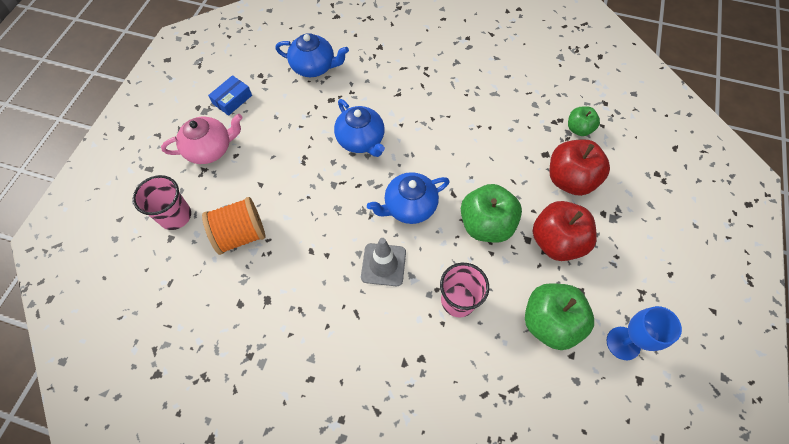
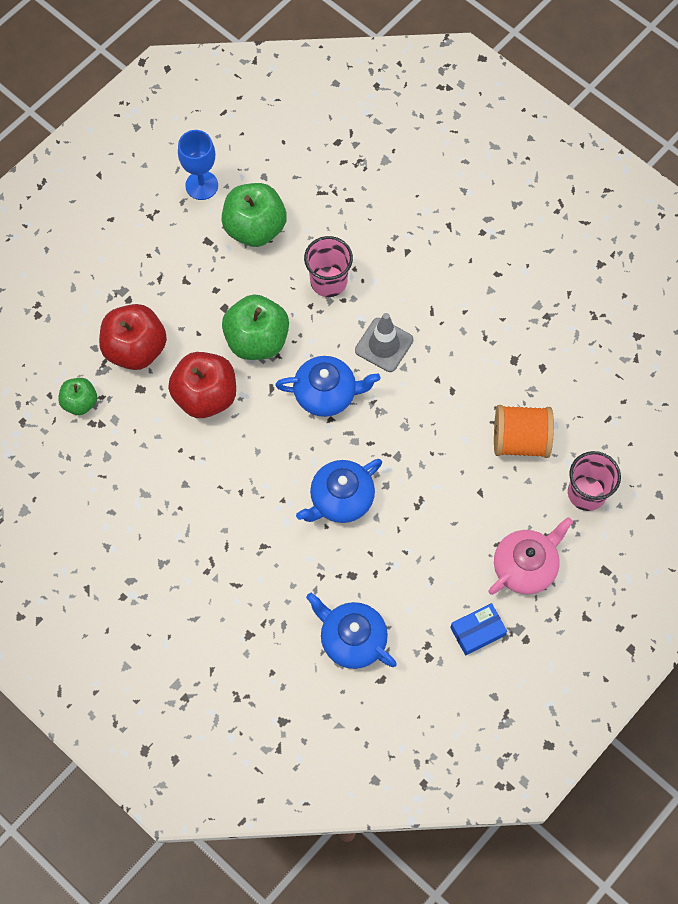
camera: 155 degrees left, 5 degrees up
(210, 149) = (525, 566): pink teapot -> pink teapot turned 135 degrees clockwise
(361, 140) = (340, 499): blue teapot -> blue teapot turned 120 degrees counterclockwise
(556, 241) = (197, 293): red apple -> red apple (205, 396)

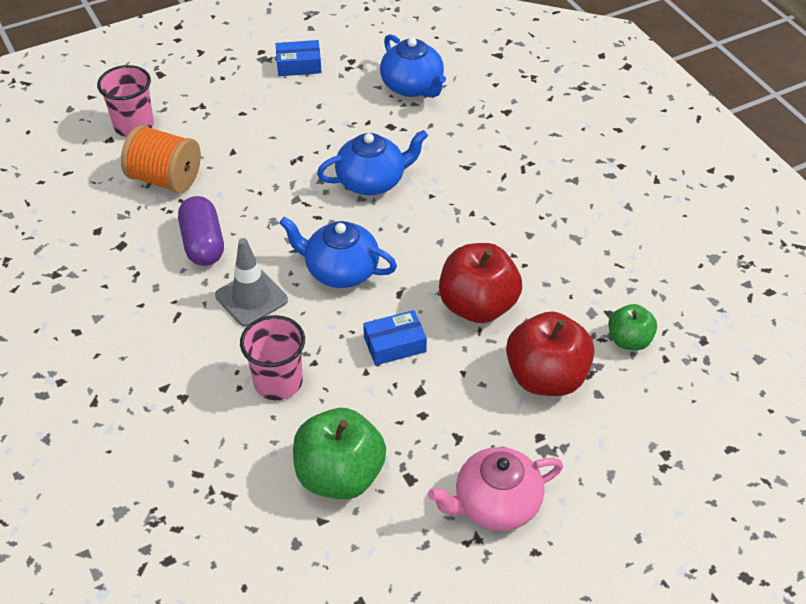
camera: 160 degrees left, 20 degrees down
(201, 185) = (389, 559): blue goblet -> none
(257, 340) = (395, 344): green apple -> blue box
(449, 383) = (203, 244): none -> purple capsule
(525, 566) = (228, 93): pink teapot -> pink teapot (495, 504)

